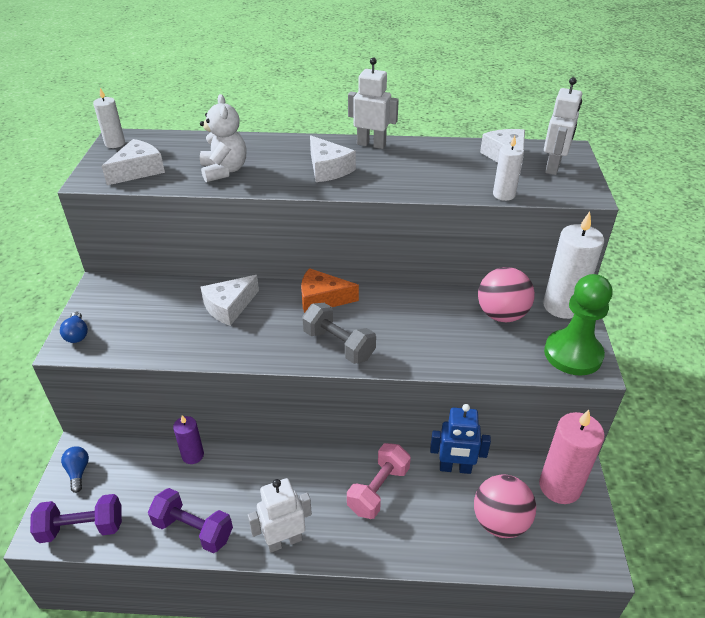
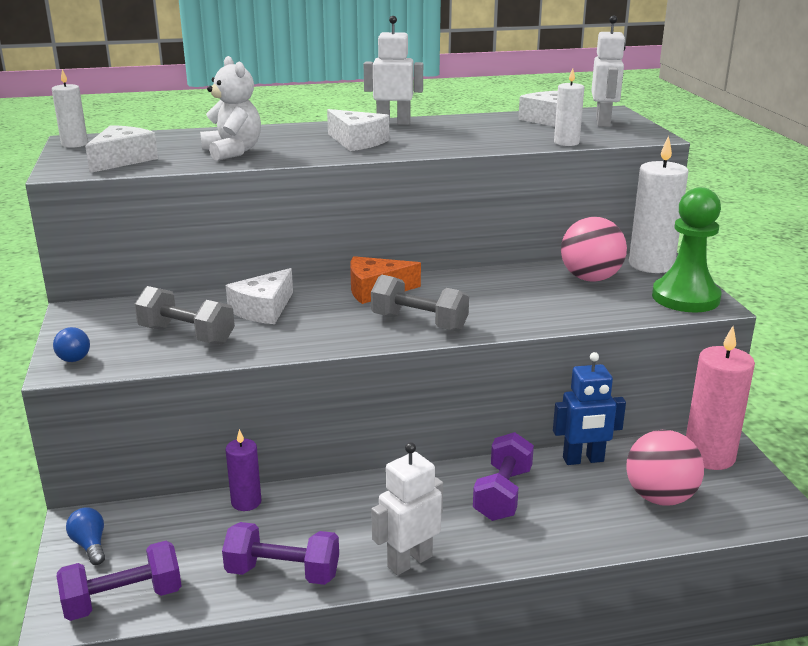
camera: 15 degrees left, 15 degrees down
(163, 327) = (186, 335): none -> grey dumbbell
(378, 490) = (502, 494): pink dumbbell -> purple dumbbell

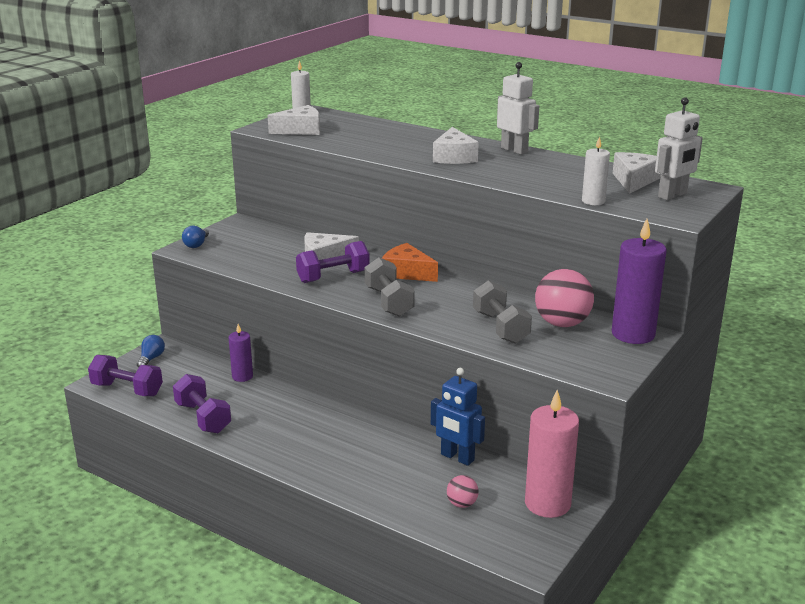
camera: 45 degrees right, 0 degrees up
(186, 335) = (261, 256): grey dumbbell -> grey dumbbell (500, 327)
(233, 152) = (366, 142): white teddy bear -> none
(409, 561) = (265, 448): white robot -> none
(502, 494) = (372, 447): purple dumbbell -> purple dumbbell (333, 277)
(651, 265) = (633, 334): white candle -> purple candle
(660, 497) = (462, 504): pink ball -> pink ball, size x0.50
(685, 298) = (600, 365): green pawn -> none

